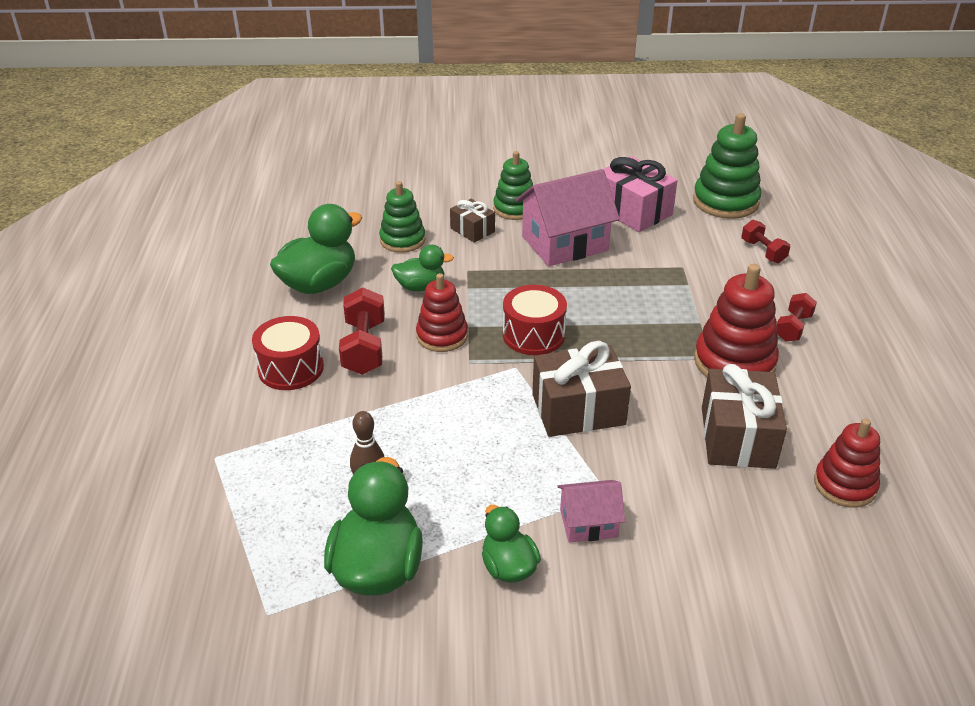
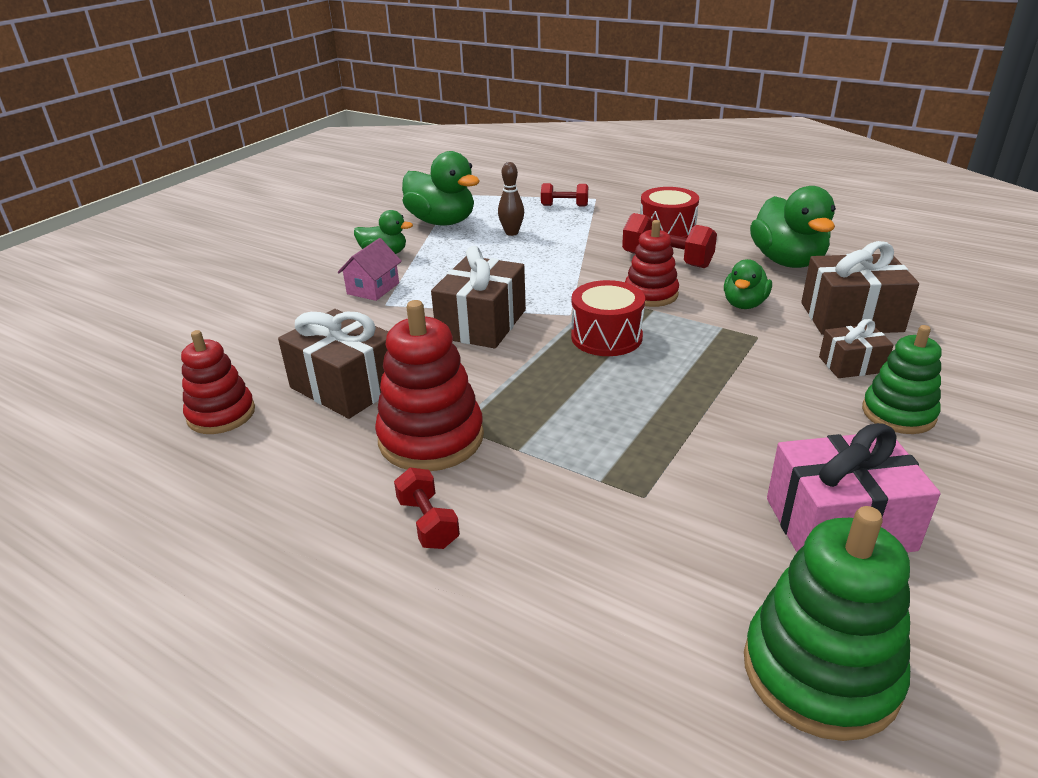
camera: 125 degrees right, 5 degrees down
(402, 240) = (851, 317): green stacking toy -> brown gift
(565, 243) = (775, 420): pink house -> none
(763, 251) = (618, 613): red dumbbell -> red dumbbell (564, 206)

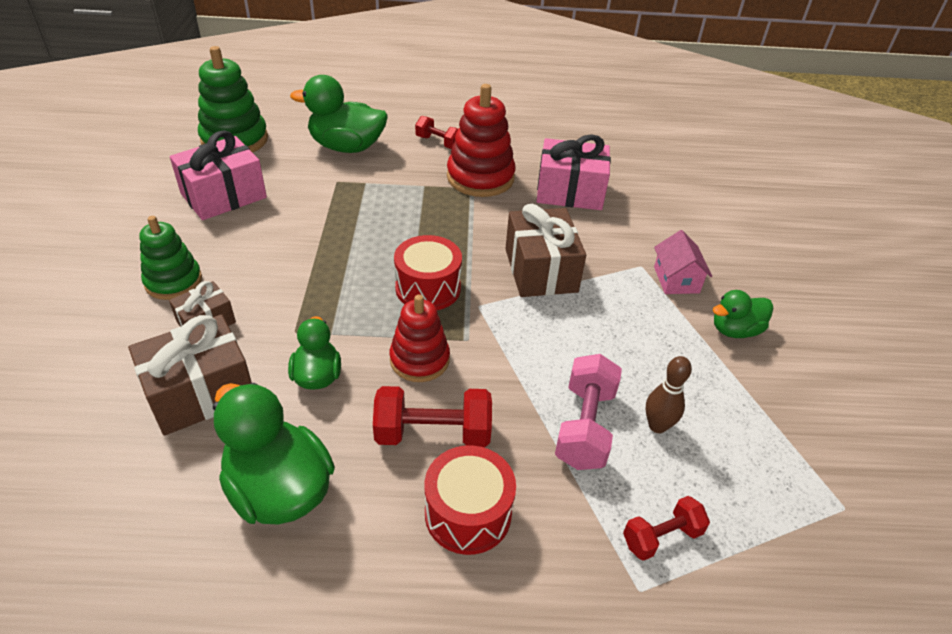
camera: 145 degrees right, 10 degrees up
(221, 414) = (613, 157): red stacking toy -> none
(346, 386) = (570, 192): brown gift -> pink gift
(442, 222) = (762, 419): green duck -> green duck (347, 147)
(559, 242) = (584, 427): none -> pink dumbbell

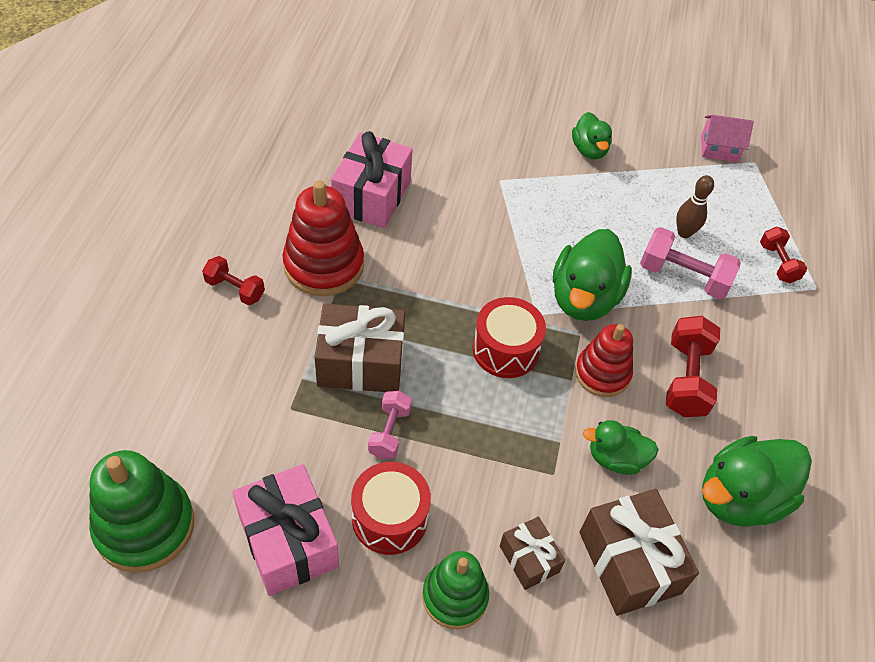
camera: 80 degrees left, 10 degrees up
(324, 230) = (389, 432): none -> pink dumbbell
(347, 147) = (212, 388): green duck -> green duck (584, 298)
(438, 142) = (235, 289): red dumbbell -> red dumbbell turned 75 degrees clockwise
(468, 513) = (761, 370): red drum -> red drum (390, 518)
(540, 270) = (493, 254): brown gift -> brown gift (361, 363)
(676, 280) = (523, 163): pink house -> pink house (719, 148)

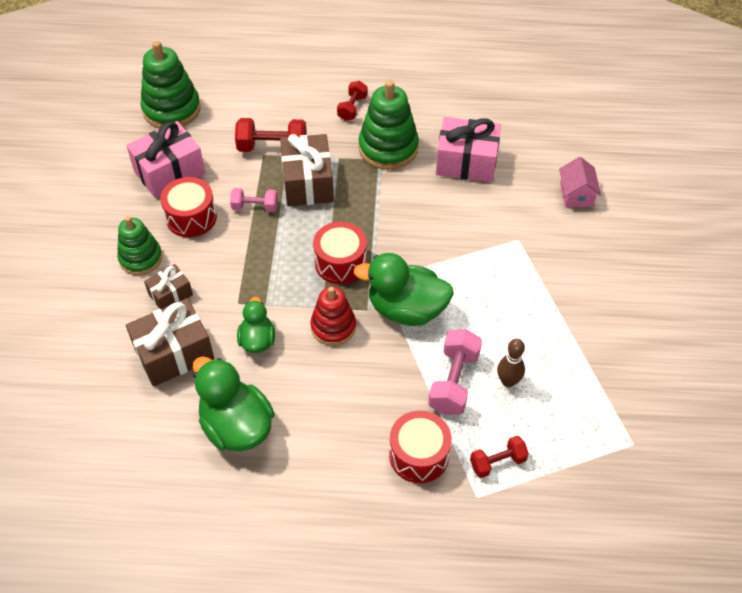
camera: 85 degrees right, 0 degrees up
(324, 265) = (388, 148): red stacking toy -> green stacking toy
(589, 150) = (584, 300): green duck -> none
(686, 378) = (342, 386): red dumbbell -> red dumbbell (272, 147)
(719, 148) = (638, 410): pink house -> pink house (576, 194)
(772, 325) = (419, 455): none -> red drum

